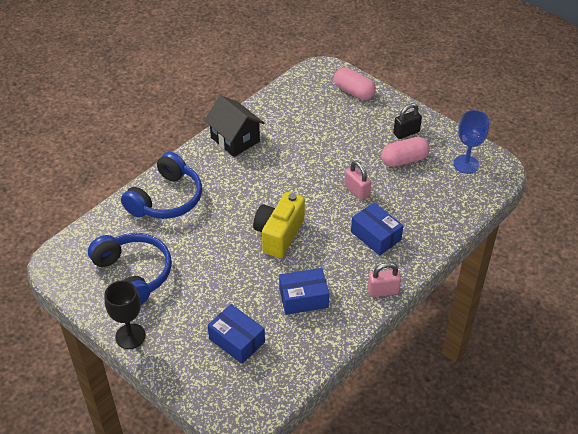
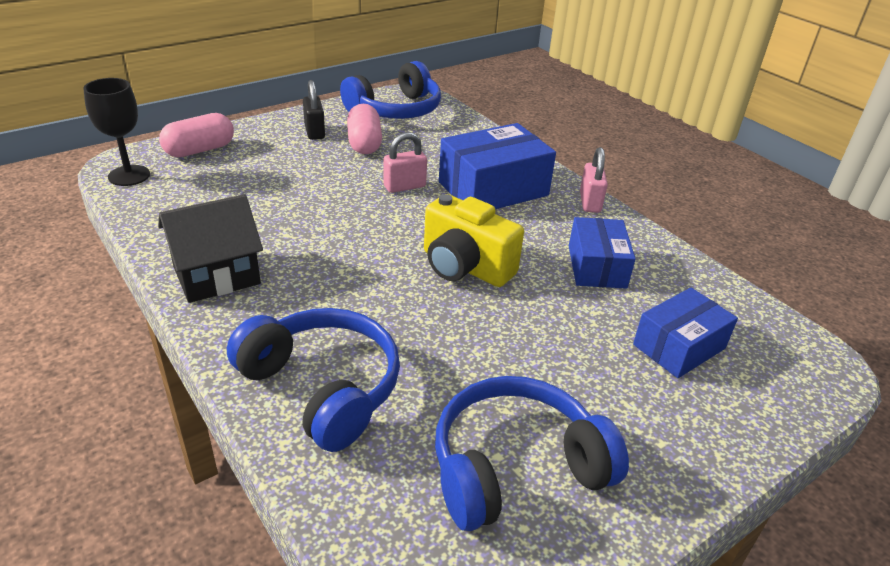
camera: 80 degrees left, 10 degrees down
(130, 336) = (677, 491): black goblet -> black goblet (129, 175)
(376, 236) = (493, 189): blue box -> blue box, size x1.55
(466, 164) = (395, 110): blue goblet -> blue headphones

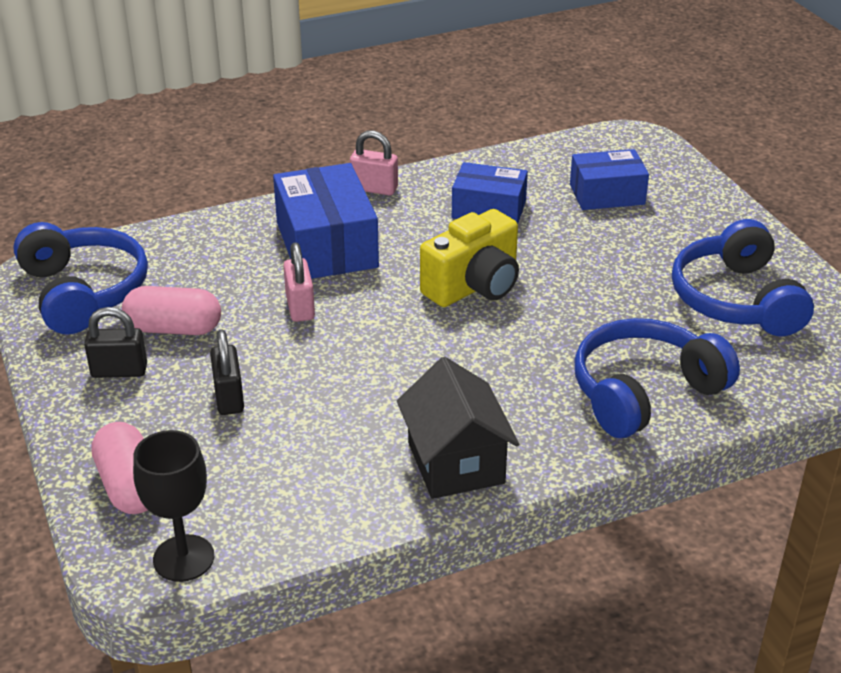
camera: 75 degrees left, 0 degrees up
(291, 171) = (229, 398): none -> black padlock
(679, 346) = (607, 194): blue box -> blue box turned 75 degrees counterclockwise

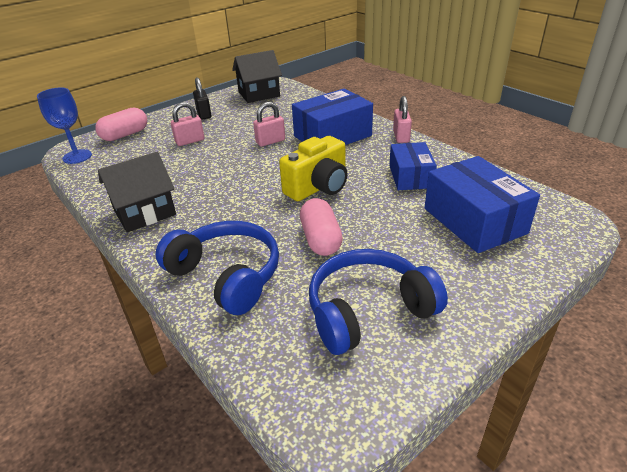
camera: 75 degrees right, 0 degrees up
(83, 292) = (259, 94): blue headphones -> black house
(174, 329) = (239, 117): pink capsule -> pink capsule (320, 239)
(183, 558) = (77, 156): black goblet -> blue goblet
(229, 398) = (190, 141): black padlock -> pink padlock
(474, 286) = (318, 187): yellow camera -> yellow camera turned 75 degrees counterclockwise
(607, 194) = (474, 220): blue box -> blue box, size x1.55

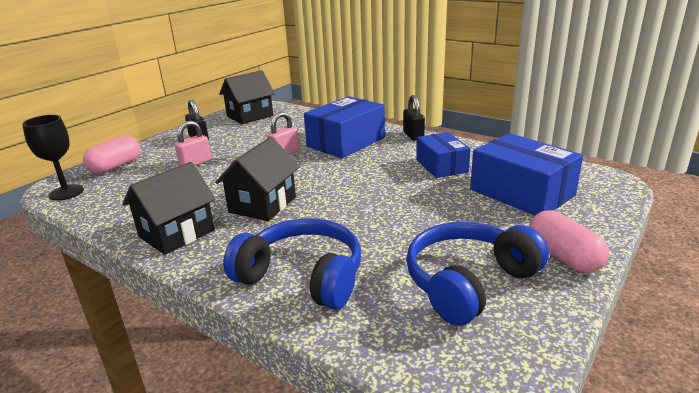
camera: 15 degrees left, 10 degrees down
(77, 156) = (66, 192): blue goblet -> black goblet
(227, 195) = (262, 205): none -> black house
(318, 187) = (356, 186): yellow camera -> none
(320, 239) = (384, 229): pink capsule -> pink capsule (563, 257)
(401, 137) = (413, 135): pink padlock -> black padlock

